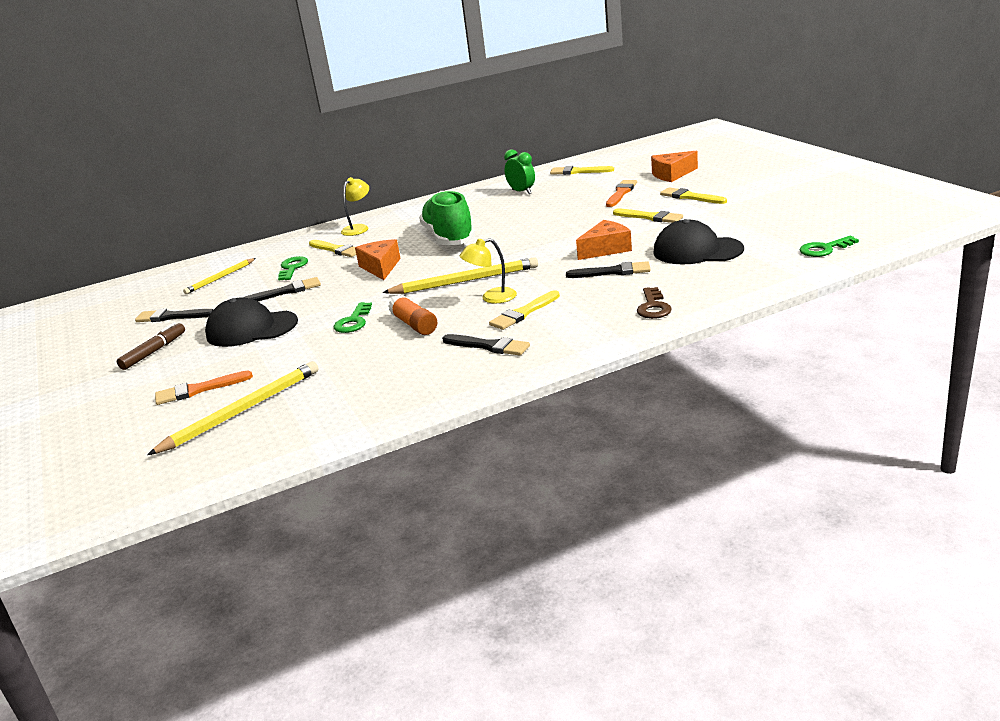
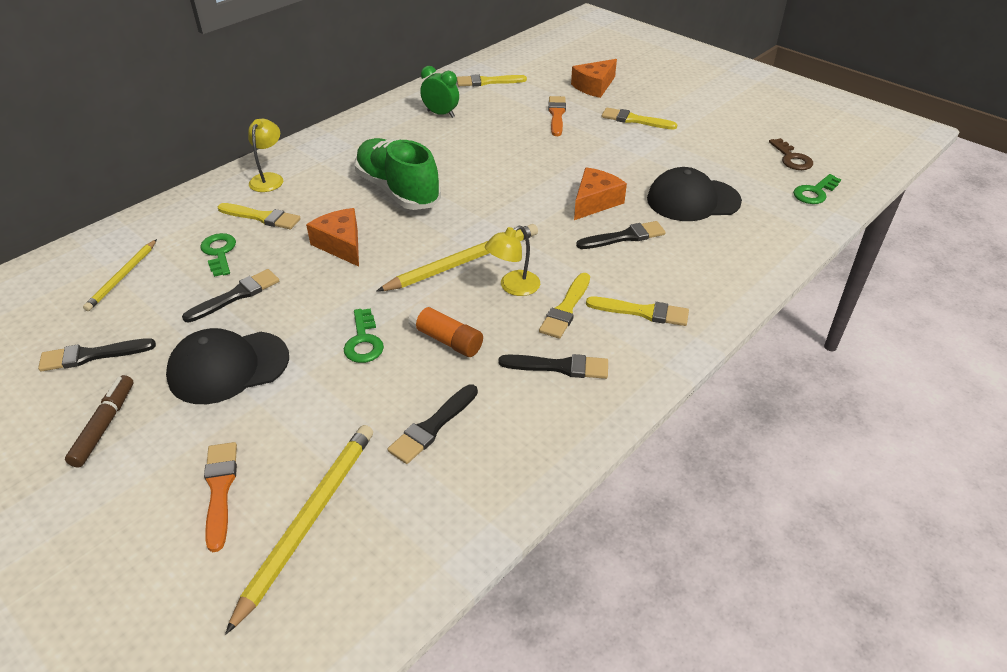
camera: 25 degrees left, 15 degrees up
(199, 390) = (220, 490): orange brush -> orange brush turned 120 degrees clockwise
(364, 371) = (432, 427): none -> black brush
(650, 217) = (611, 151): yellow brush -> yellow brush (642, 312)
(653, 307) = (701, 288): brown key -> brown key (791, 158)

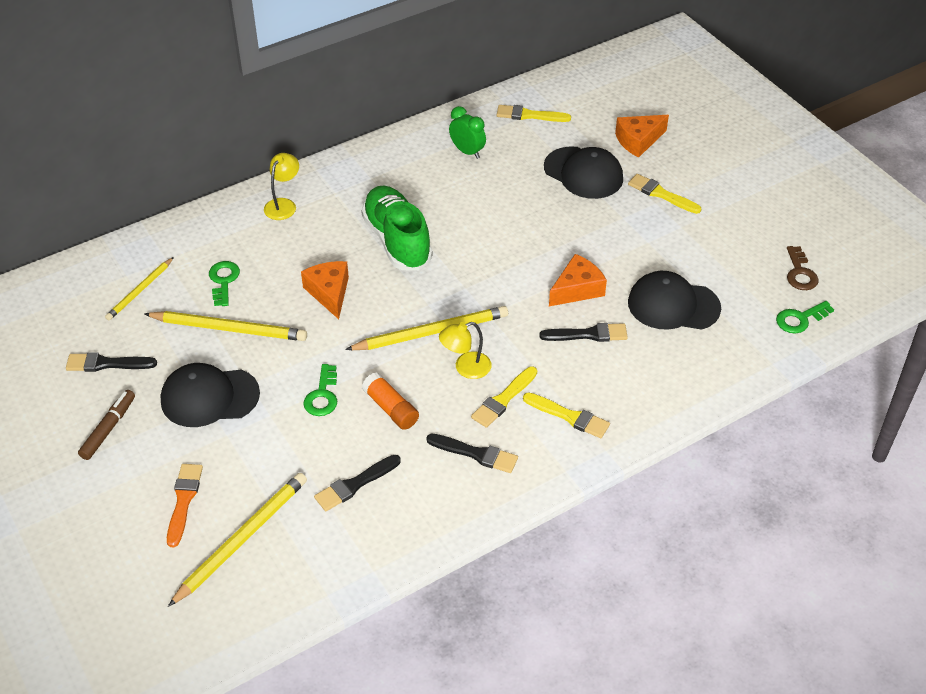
camera: 15 degrees right, 5 degrees up
(236, 295) = (229, 329): black brush -> yellow pencil
(262, 217) = (268, 249): yellow brush -> none
(556, 115) = (583, 173): orange brush -> black cap

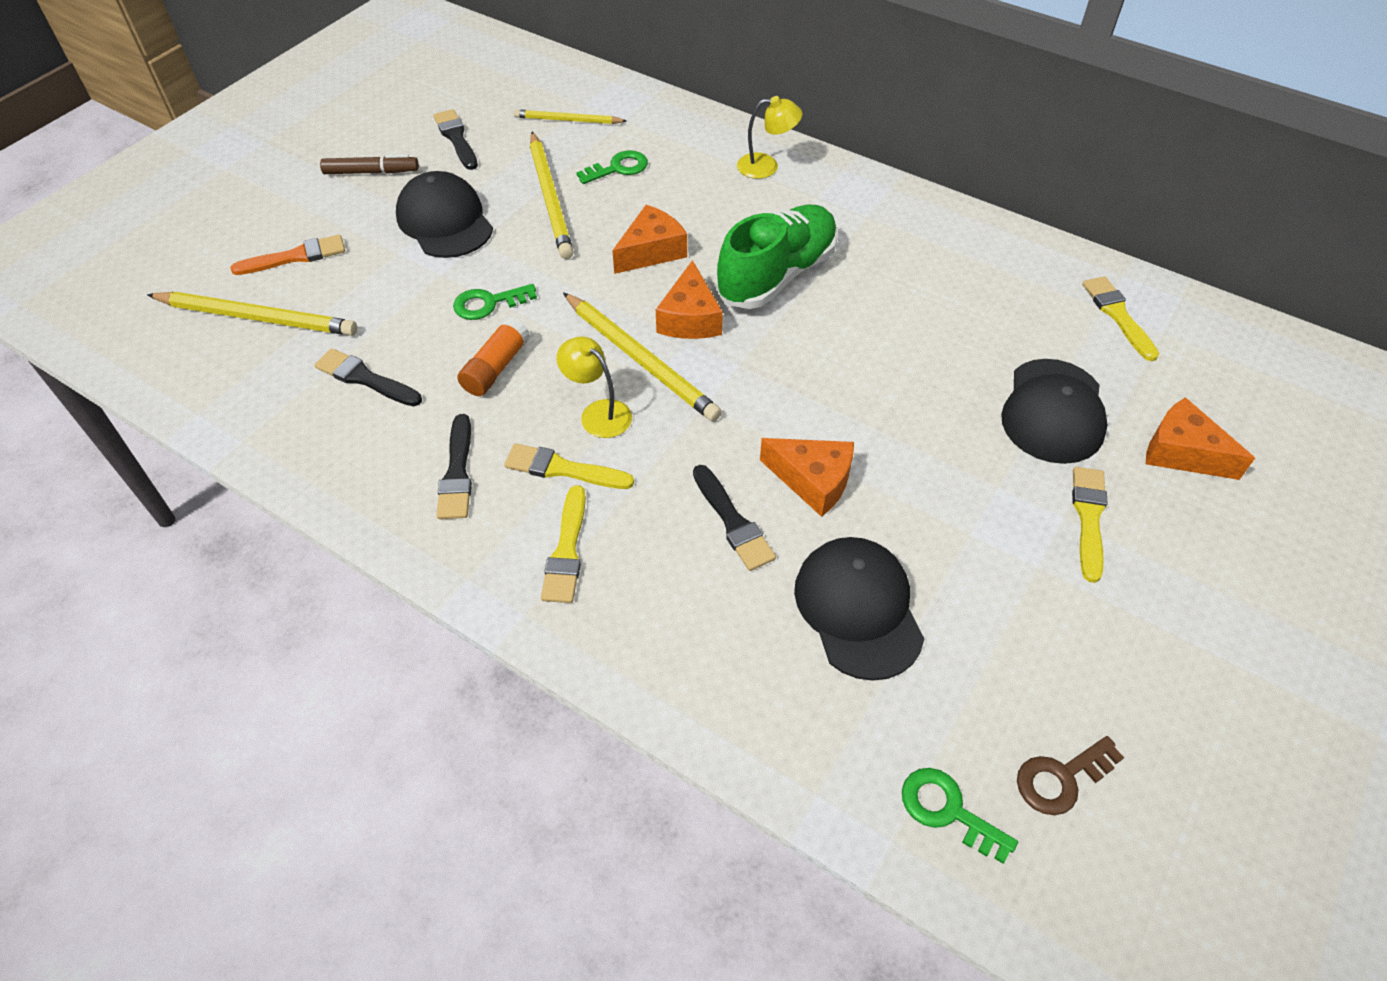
camera: 65 degrees right, 5 degrees up
(409, 296) = (690, 318): none -> orange cheese
(467, 152) = (989, 281): green clock -> none

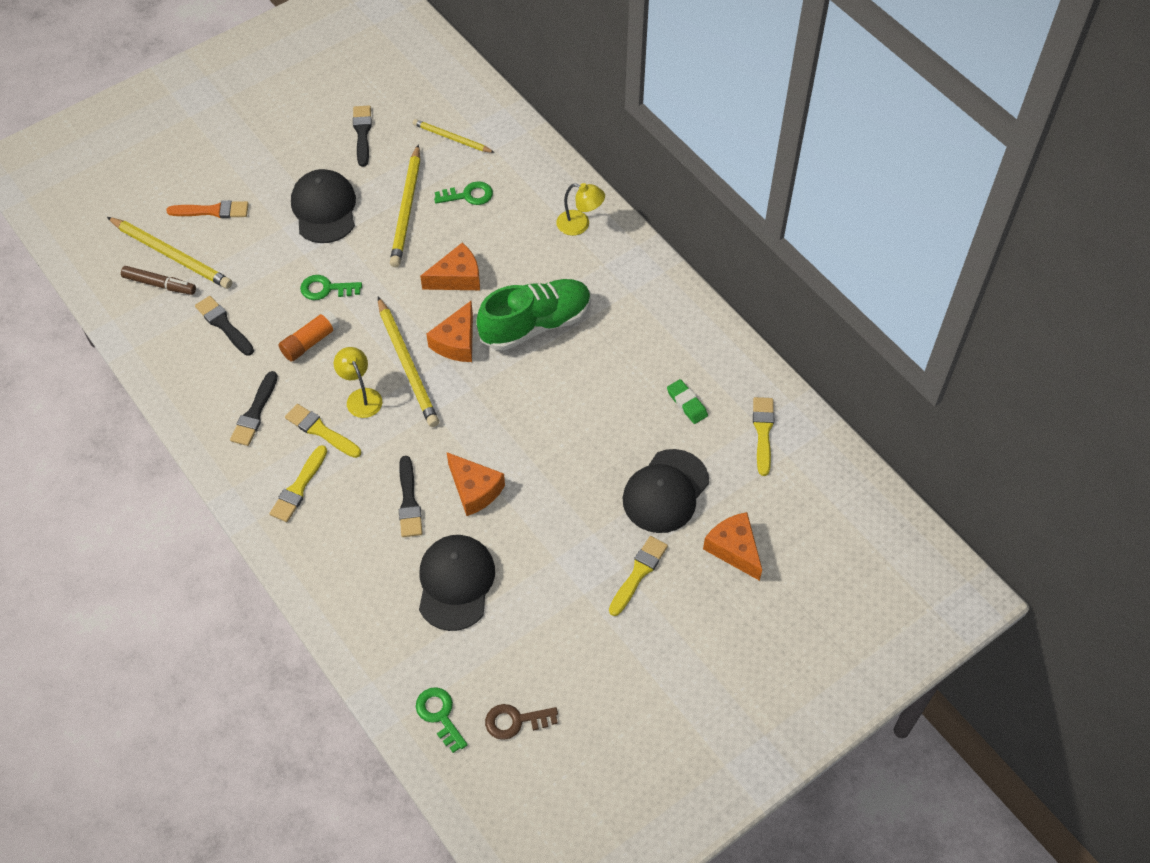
camera: 20 degrees right, 5 degrees up
(371, 172) = (290, 149): brown marker -> brown marker (159, 285)
(1010, 309) = (687, 403): none -> green eraser

